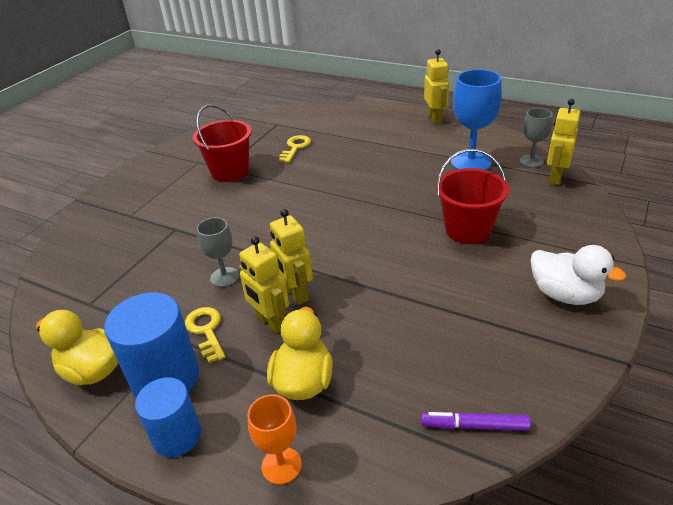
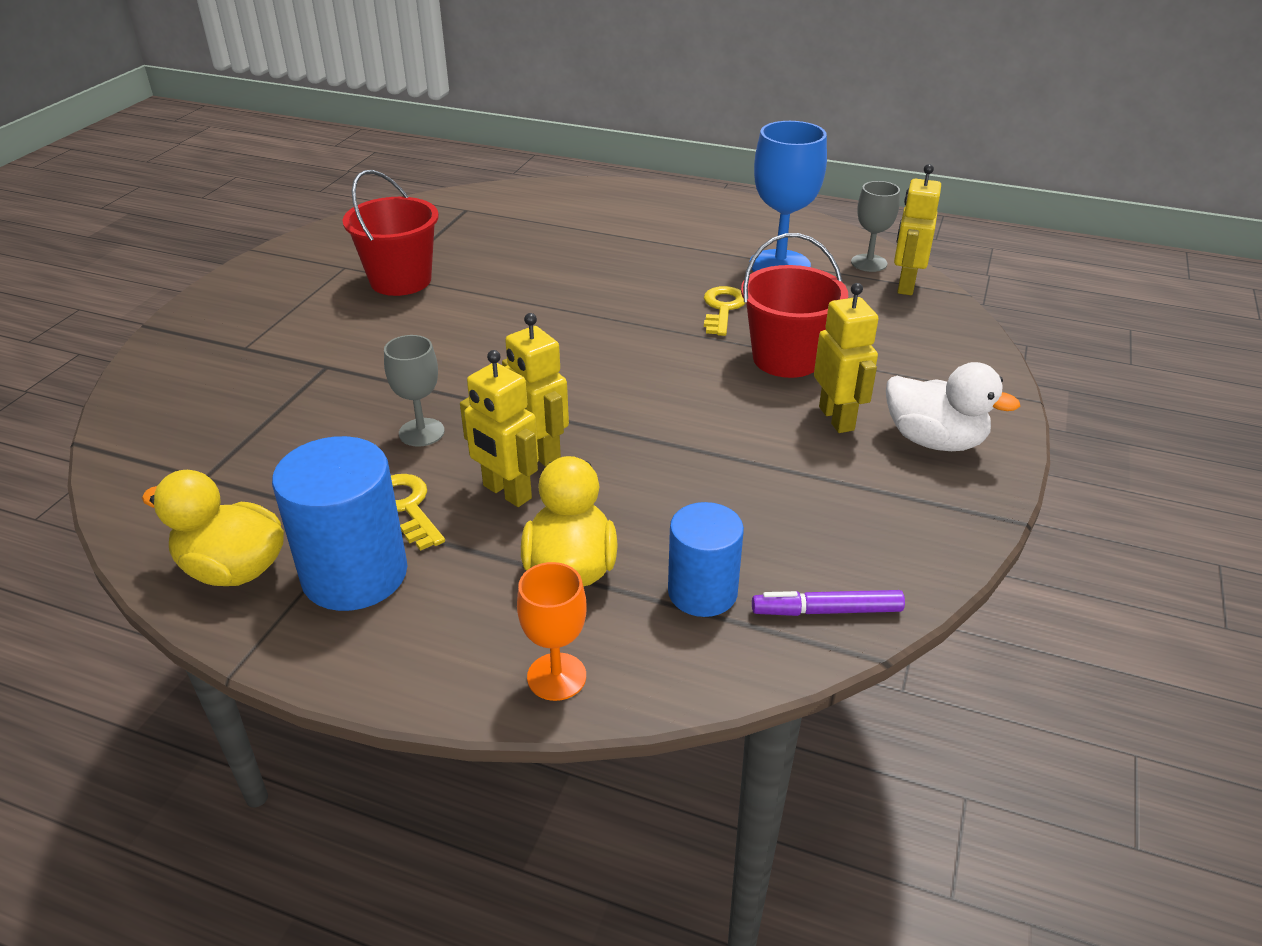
camera: 10 degrees left, 0 degrees up
(177, 436) = (389, 649): blue cylinder -> blue cylinder (702, 592)
(295, 147) = (502, 244): yellow key -> yellow key (723, 308)
(435, 118) = (717, 203): yellow robot -> yellow robot (837, 418)

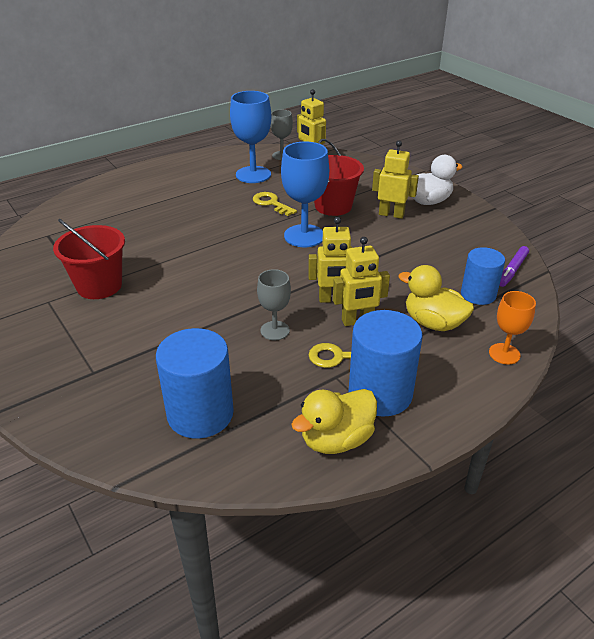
camera: 55 degrees left, 0 degrees up
(218, 445) = (200, 414): none -> blue cylinder
(672, 367) = (304, 236): none -> blue goblet

